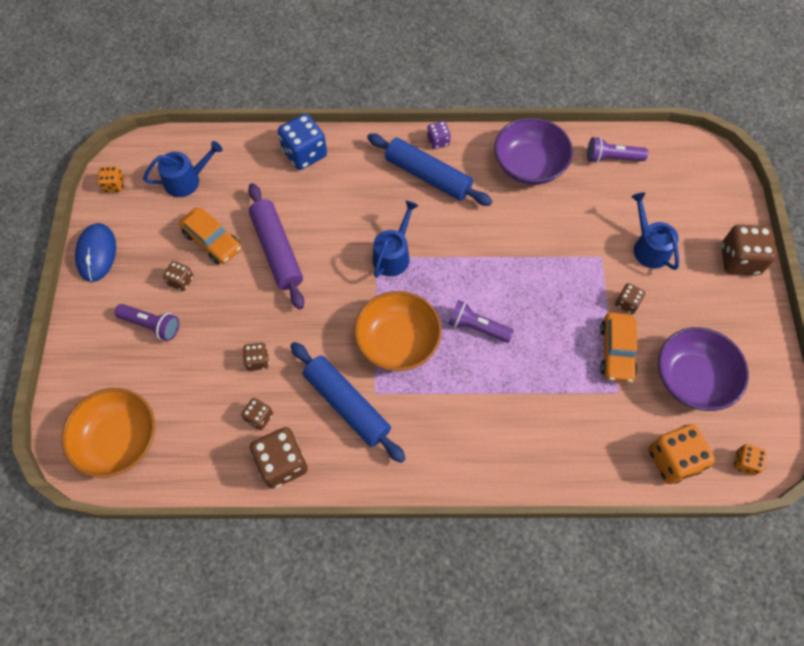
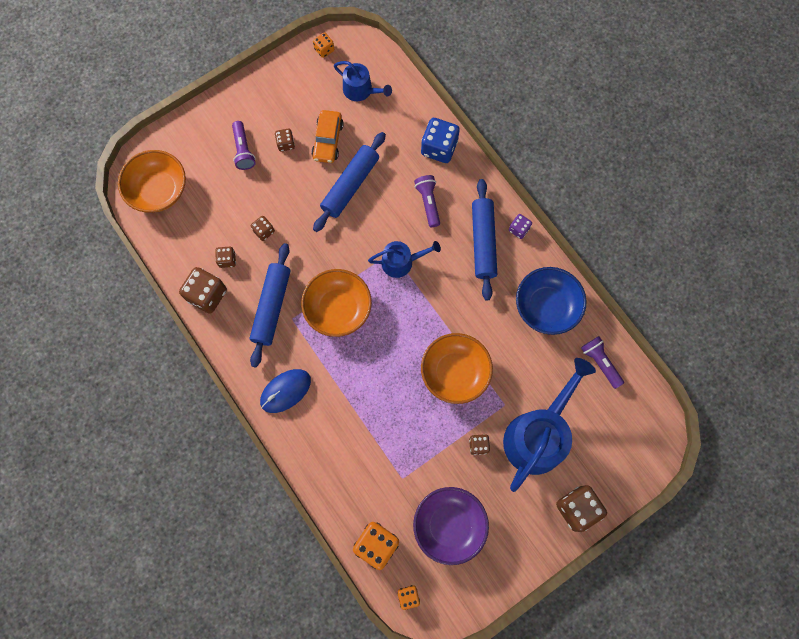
camera: 55 degrees right, 10 degrees up
(96, 253) = (268, 79): blue mouse -> blue mouse (285, 391)
(277, 250) = (350, 185): purple rolling pin -> blue rolling pin
(477, 327) = (385, 353): purple flashlight -> purple flashlight (428, 203)
(529, 165) = (546, 306): purple bowl -> blue bowl
(540, 278) = (455, 372): none -> orange bowl
(616, 351) = (433, 459): orange car -> none
(649, 247) = (538, 435): blue watering can -> blue watering can, size x1.88

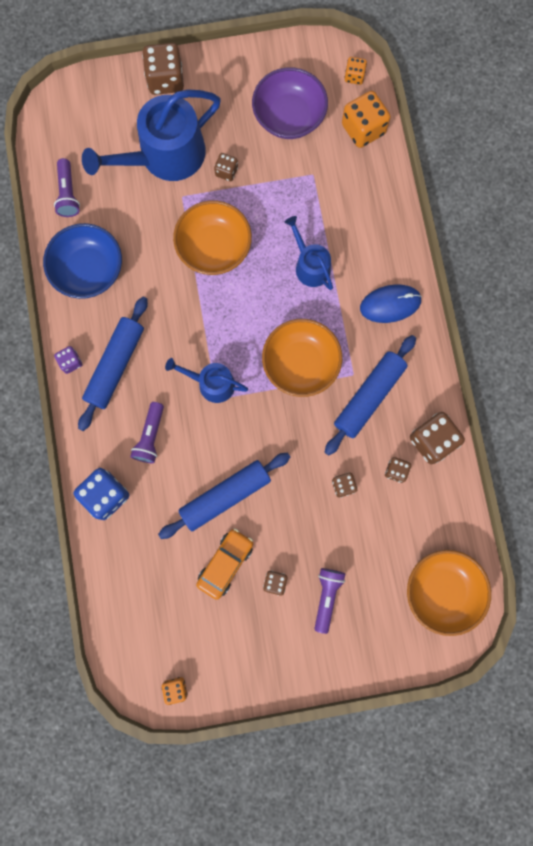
camera: 155 degrees left, 5 degrees up
(361, 90) = (158, 611): blue watering can -> blue watering can (310, 265)

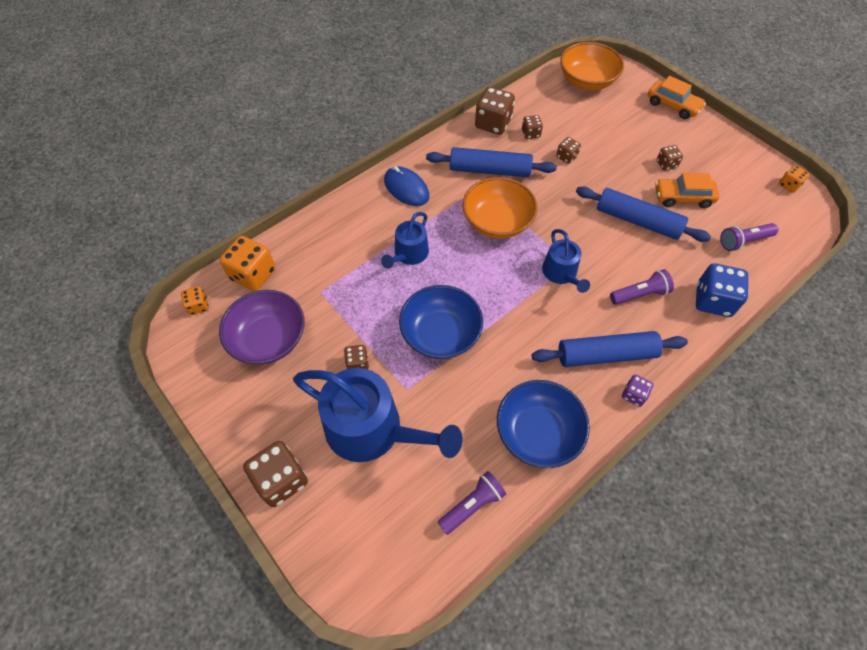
camera: 120 degrees left, 20 degrees down
(214, 247) = (440, 334): orange bowl -> blue bowl
(326, 597) = (647, 133): purple flashlight -> purple flashlight (743, 241)
(351, 660) = (672, 105): none -> orange car

